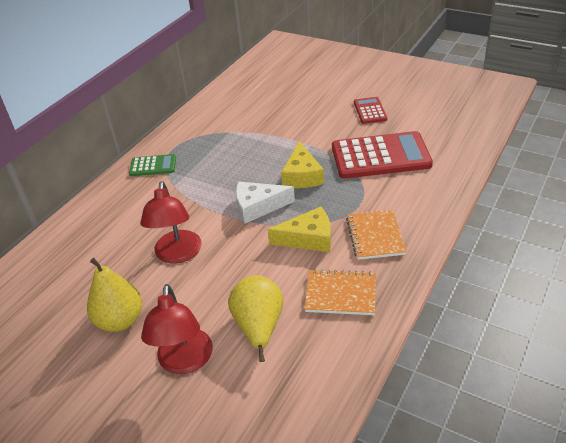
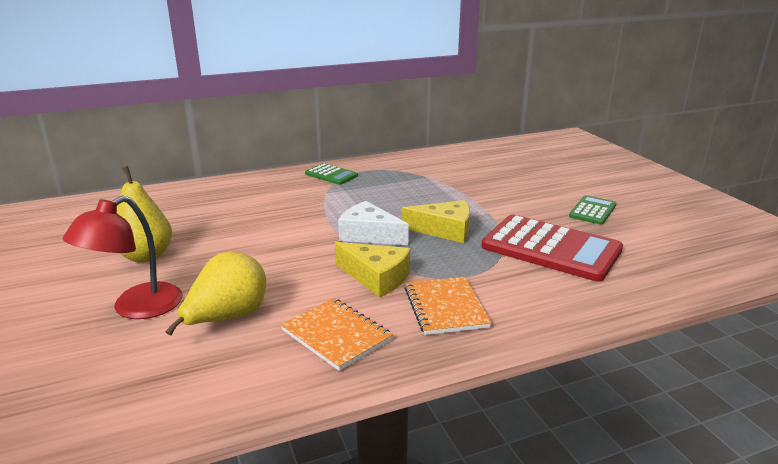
camera: 35 degrees right, 15 degrees down
(177, 254) = (254, 236): red lamp -> none
(302, 175) = (445, 230): yellow cheese -> yellow cheese turned 120 degrees counterclockwise
(370, 111) = (592, 211): red calculator -> green calculator
(375, 236) = (445, 307): orange notebook -> orange notebook turned 45 degrees counterclockwise

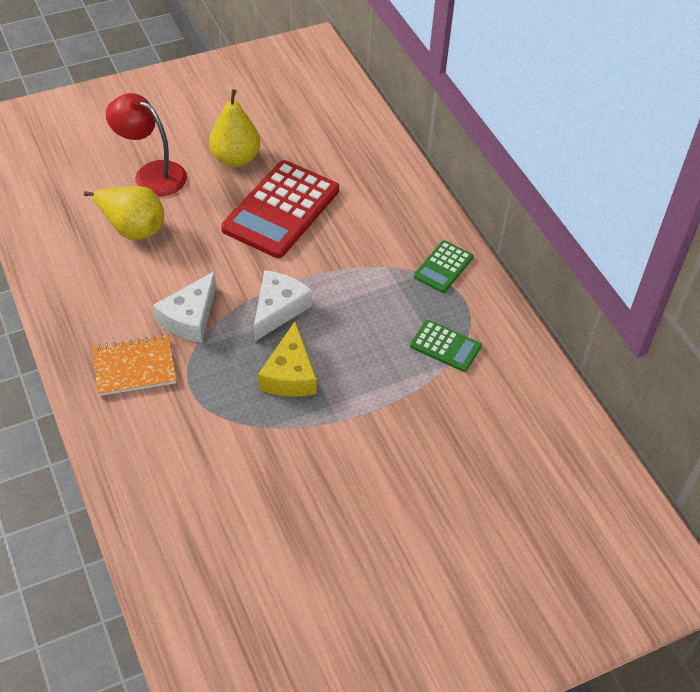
camera: 85 degrees right, 25 degrees up
(336, 335) = (101, 295): orange notebook -> none
(376, 277) = (190, 317): yellow cheese -> white cheese
(551, 248) = (244, 468): red calculator -> red calculator (281, 210)
(592, 211) = (349, 535): green calculator -> green calculator (445, 346)

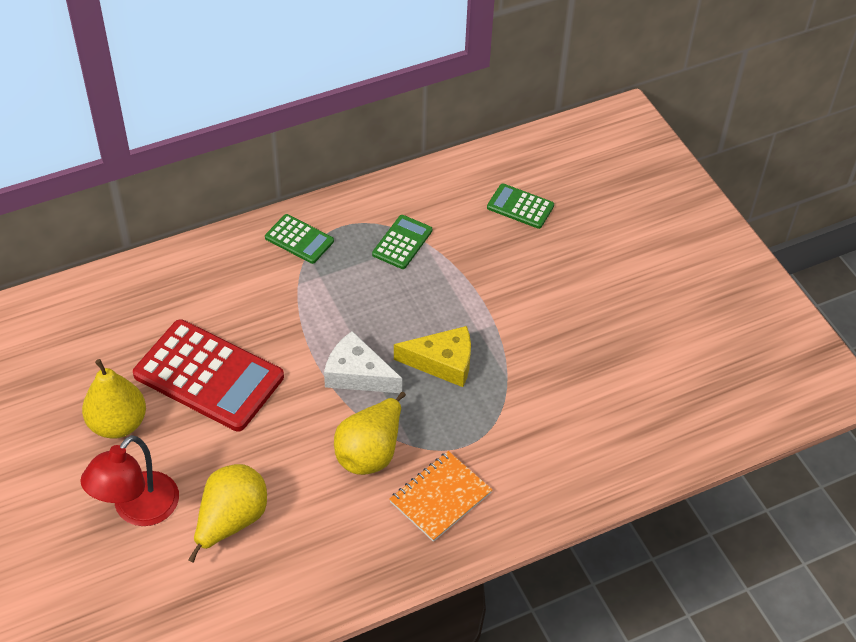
camera: 90 degrees left, 0 degrees up
(134, 367) = (440, 497): orange notebook -> orange notebook turned 60 degrees clockwise
(190, 317) = (370, 452): white cheese -> yellow pear
(507, 453) = (520, 207): none -> green calculator

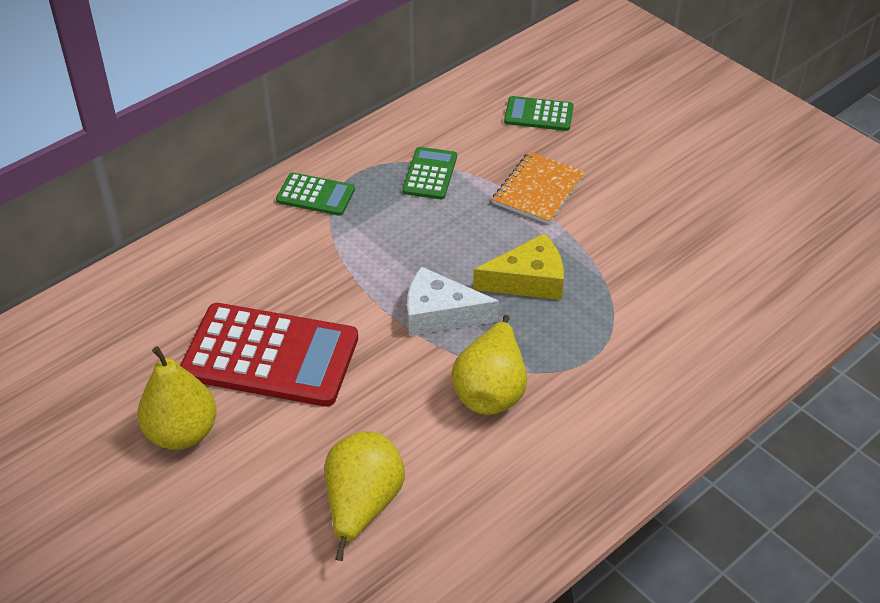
camera: 15 degrees left, 5 degrees down
(138, 510) = (244, 522): red lamp -> none
(440, 497) = (590, 418): orange notebook -> orange notebook (538, 190)

